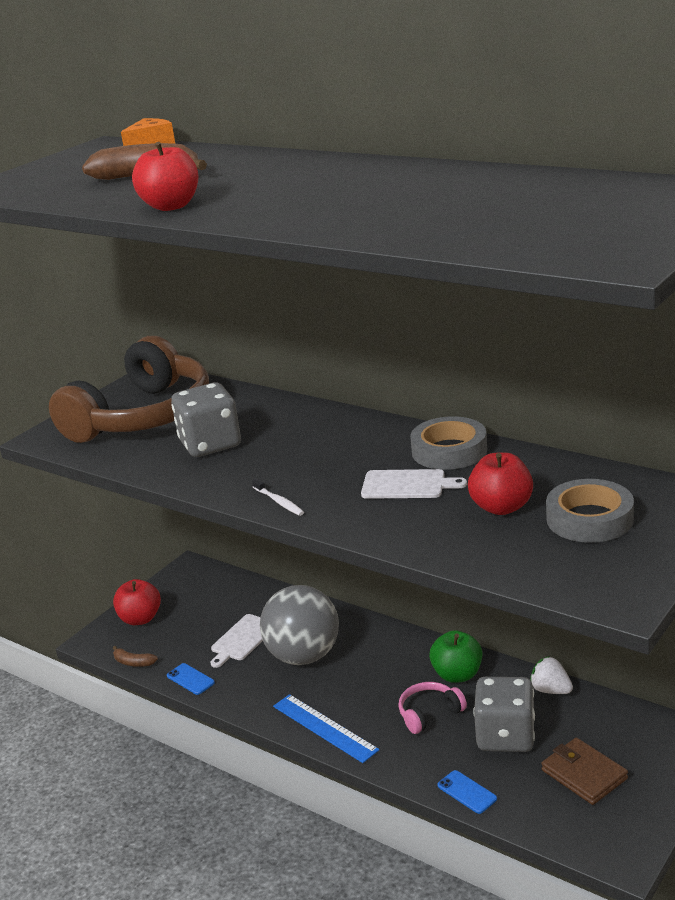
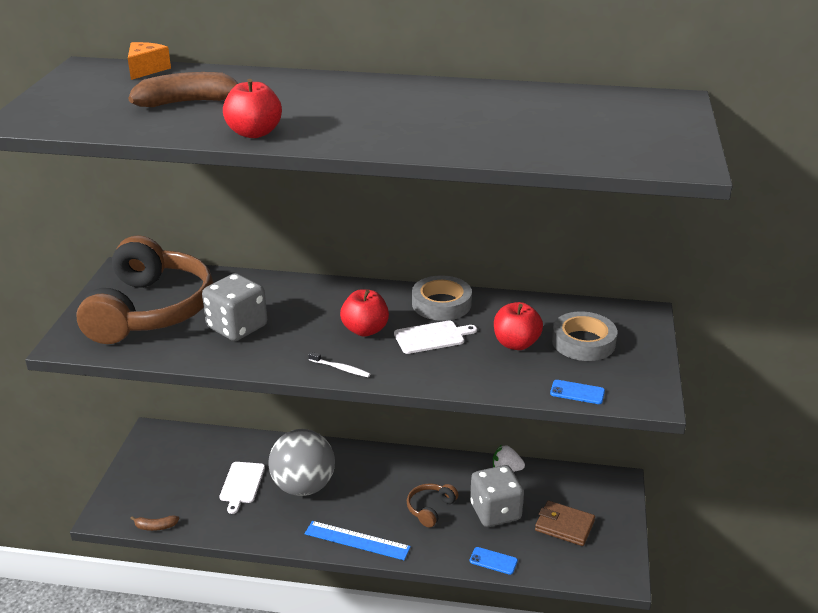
camera: 30 degrees left, 5 degrees up
(140, 619) = (136, 487): red apple -> red apple (365, 330)
(190, 679) = (218, 529): blue phone -> blue phone (577, 392)
(429, 714) = (430, 509): pink headphones -> brown headphones
(457, 675) = (433, 474): green apple -> none

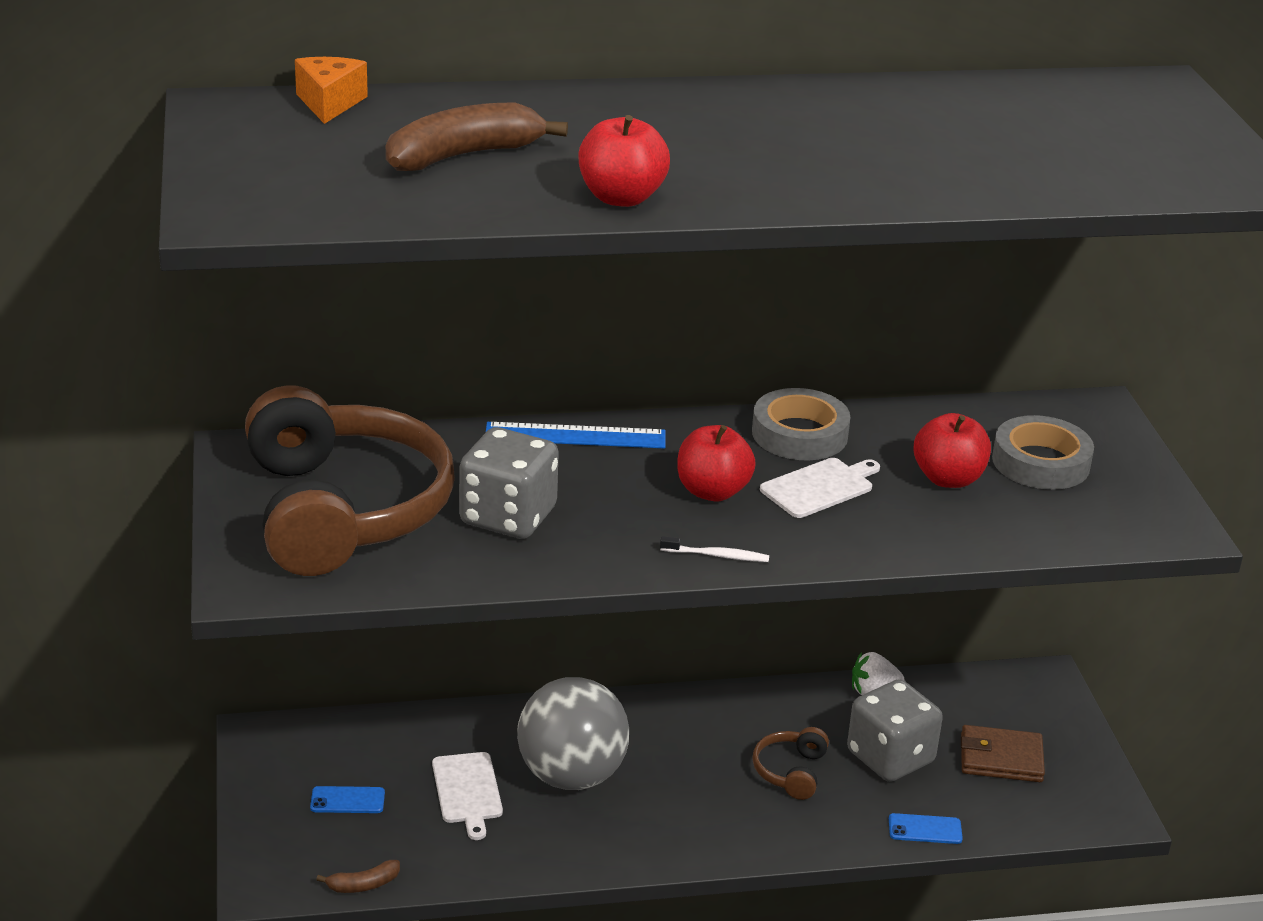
camera: 20 degrees left, 0 degrees up
(357, 540) = (704, 841): blue ruler -> blue ruler (575, 436)
(577, 392) = (1077, 536): blue phone -> blue phone (347, 800)

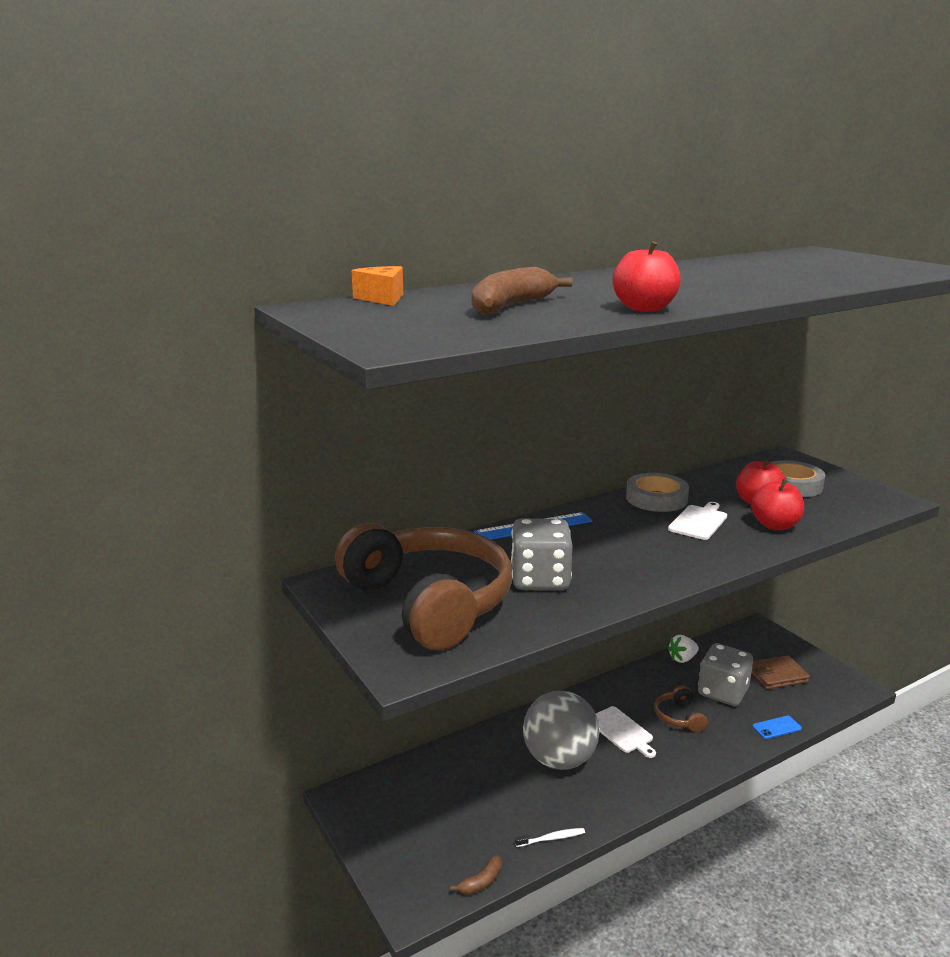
camera: 20 degrees left, 10 degrees down
(347, 800) = (430, 823): blue phone -> none
(467, 791) = (504, 791): white cutting board -> white cutting board (621, 731)
(712, 491) = (644, 537): red apple -> red apple (775, 525)
(717, 555) = (687, 570): white toothbrush -> white toothbrush (551, 838)

